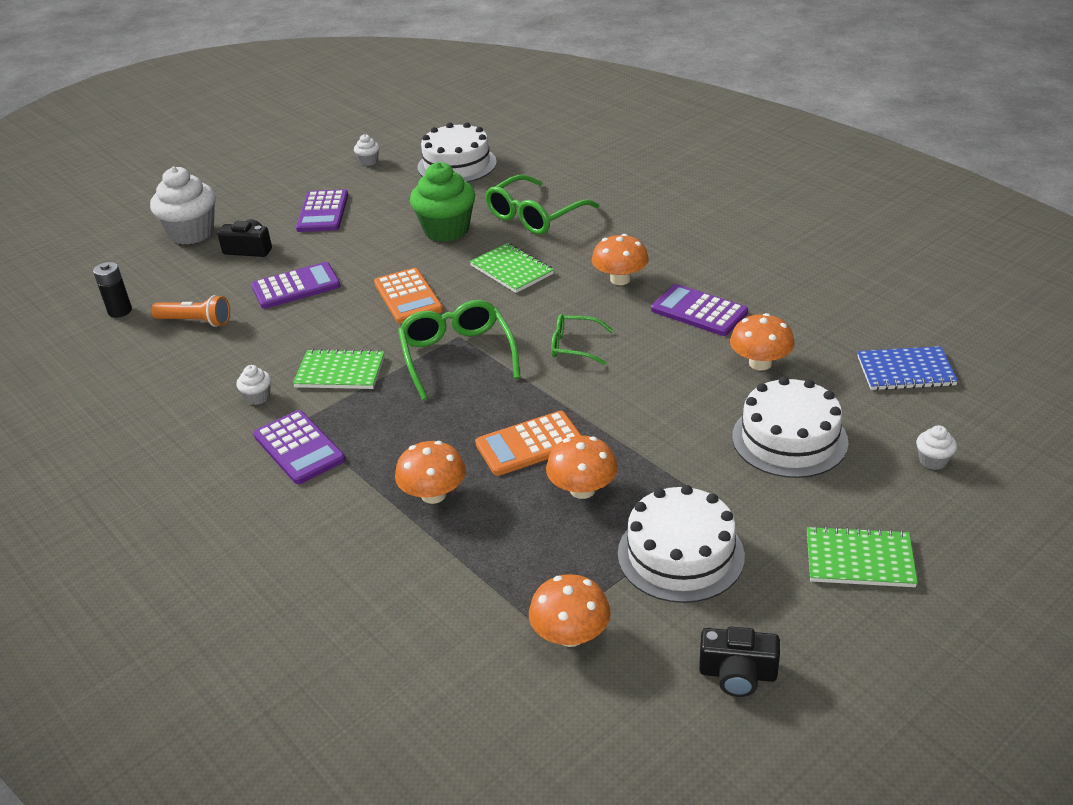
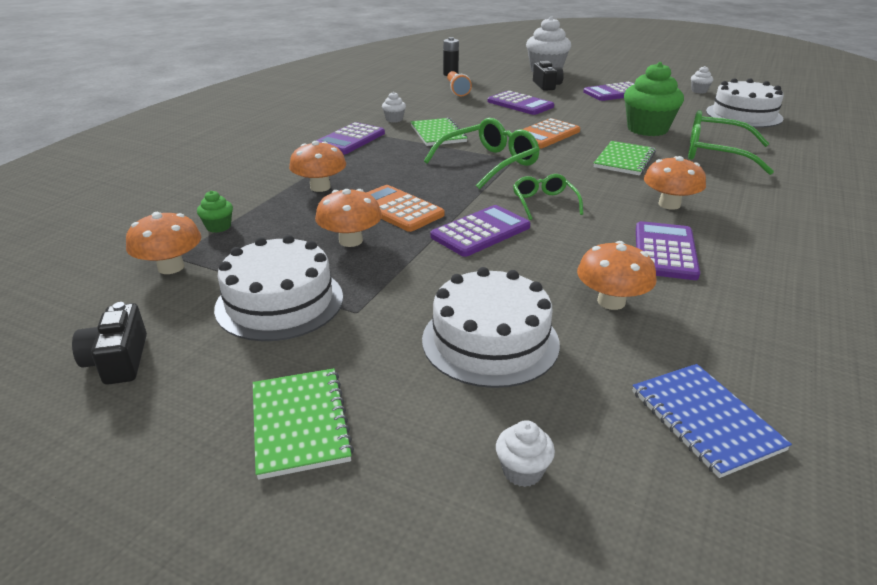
camera: 65 degrees right, 5 degrees down
(491, 591) = (218, 227): none -> green cupcake
(611, 400) = (481, 232): none -> purple calculator

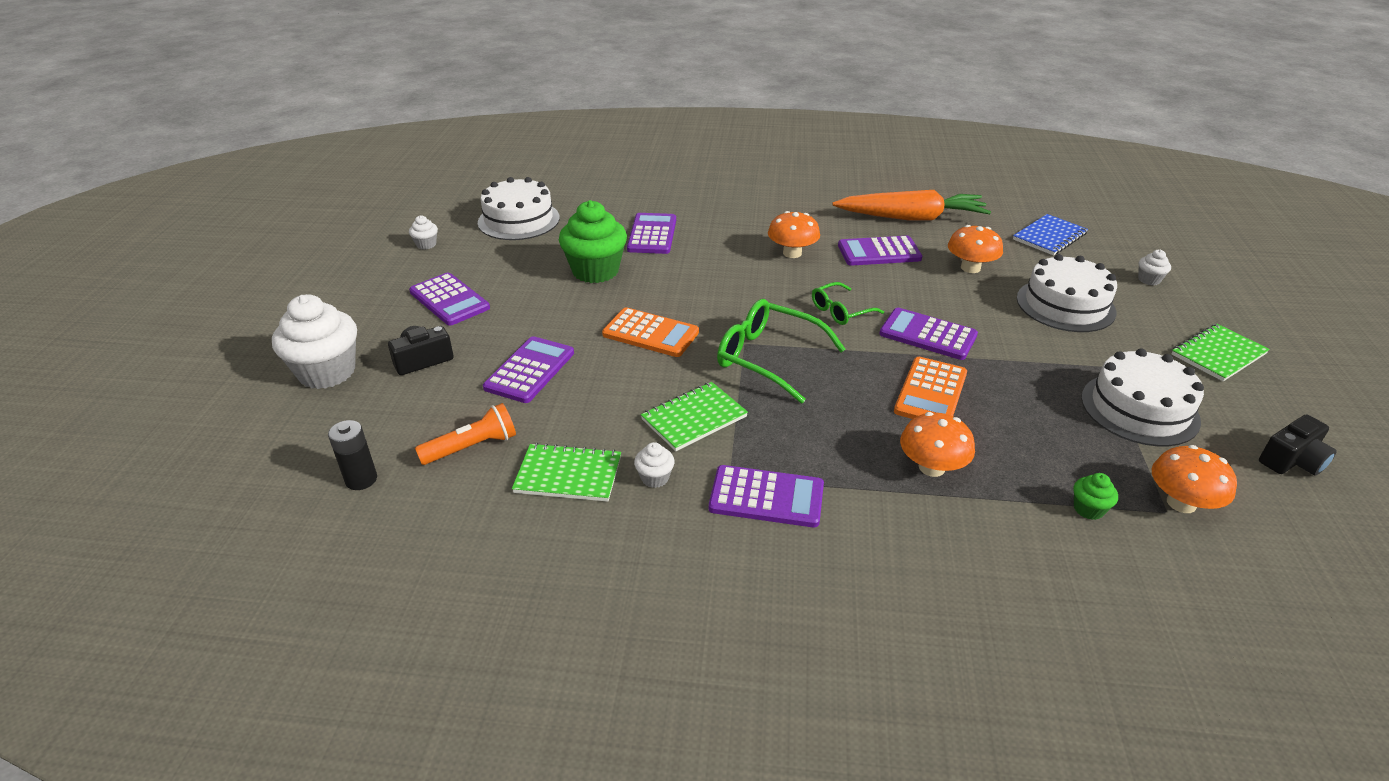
camera: 110 degrees left, 5 degrees up
(350, 241) = (1016, 403): orange mushroom -> none
(624, 160) = (701, 279): green notebook -> green notebook (568, 475)
(715, 153) = (652, 234): green glasses -> purple calculator
(772, 302) = (911, 218): none -> orange carrot

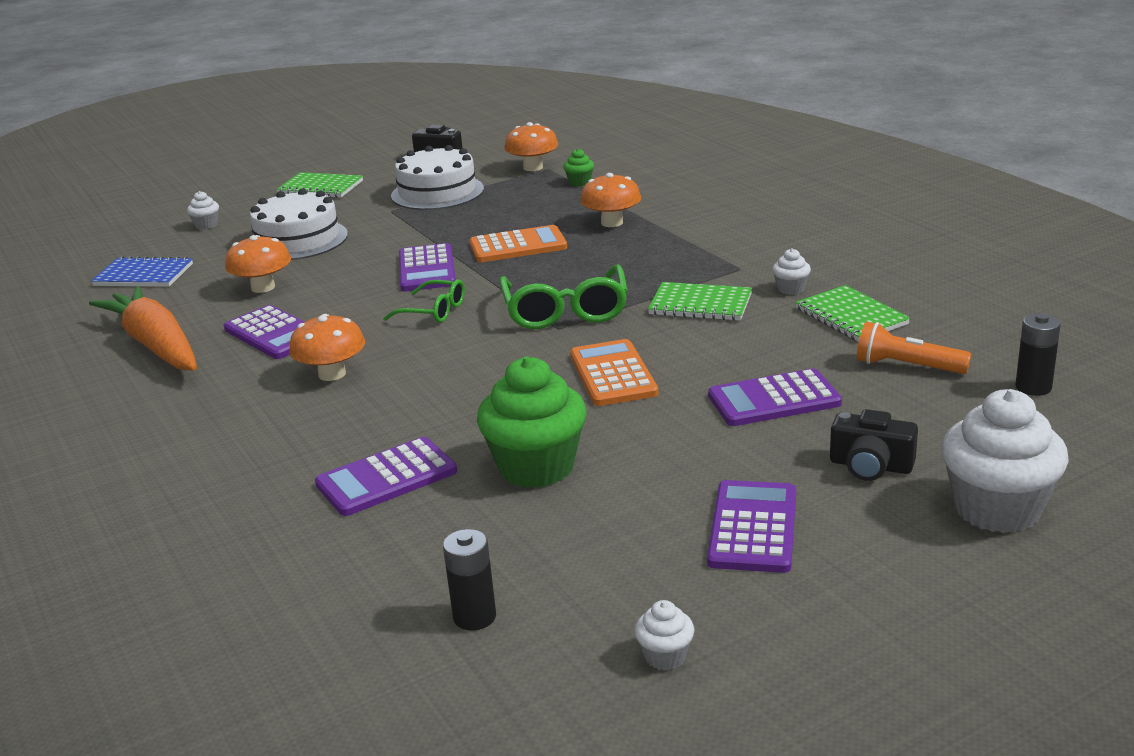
camera: 125 degrees left, 10 degrees down
(519, 220) = (474, 617): white cake -> black battery
(766, 497) = (736, 252): purple calculator -> none

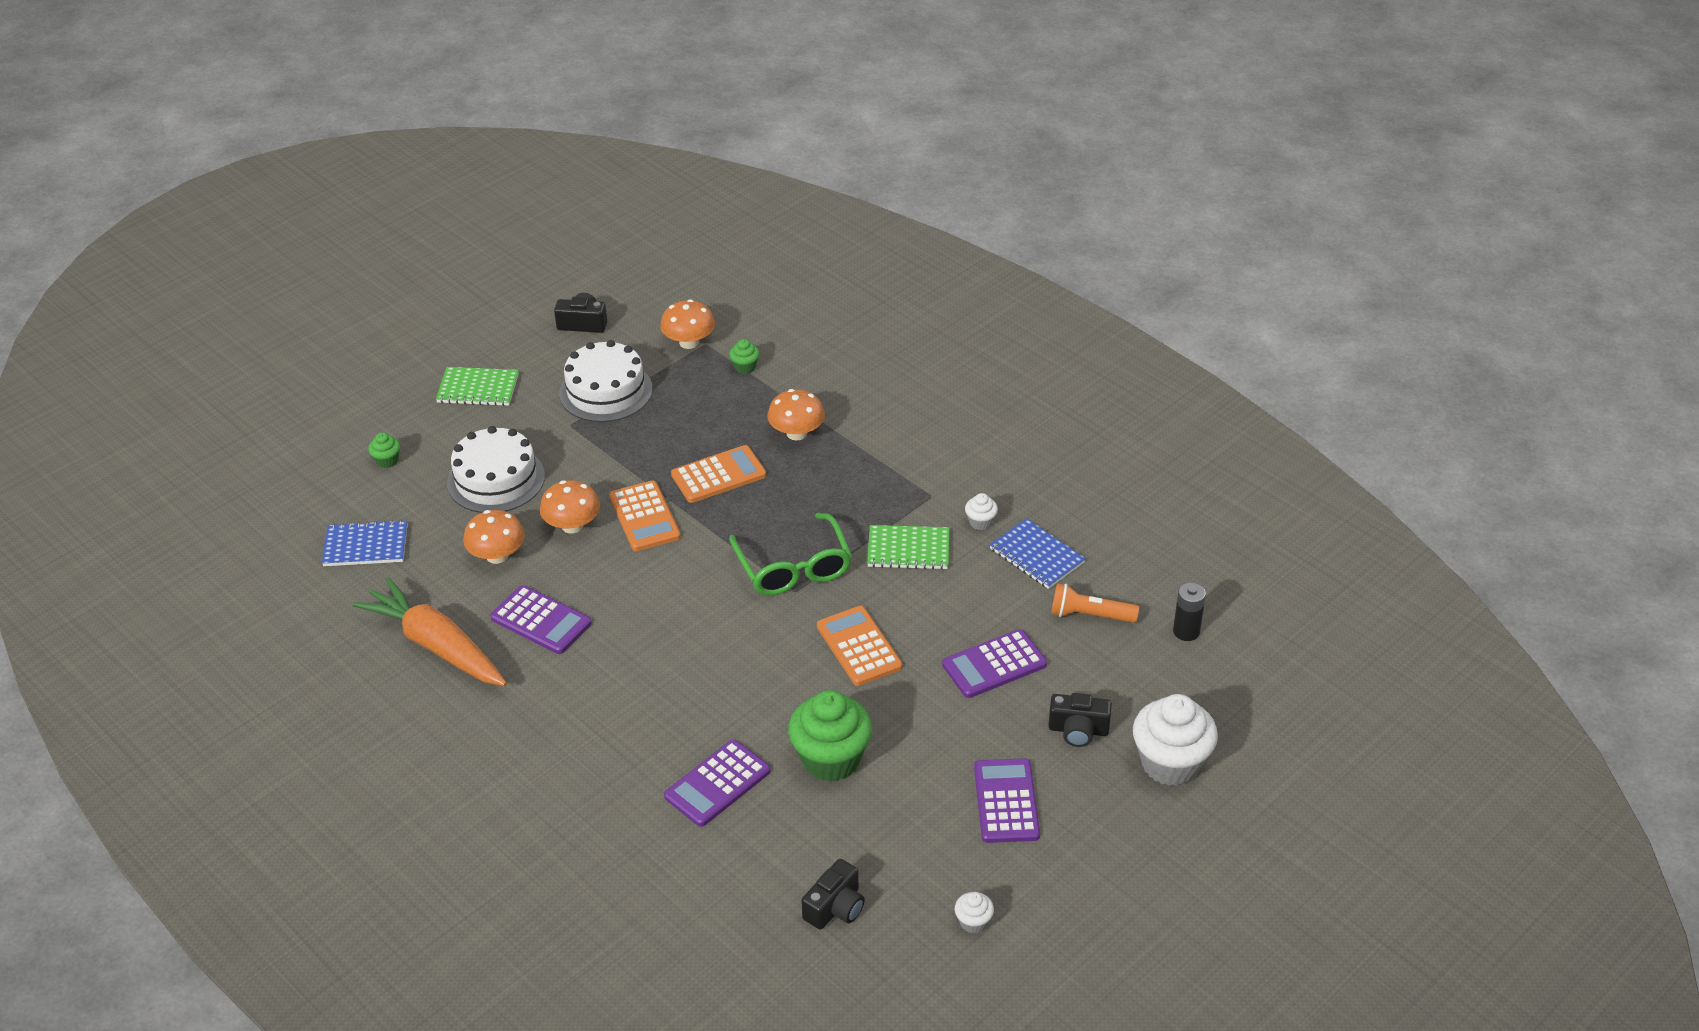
camera: 15 degrees left, 15 degrees up
(206, 225) = (387, 461): white cupcake -> green cupcake
(332, 374) = (619, 669): orange mushroom -> orange mushroom (572, 525)
(426, 269) = (644, 517): purple calculator -> orange calculator
(434, 311) = (675, 577): green glasses -> none
(474, 617) = (835, 907): black battery -> black camera
(851, 316) = (1037, 556): green notebook -> blue notebook

